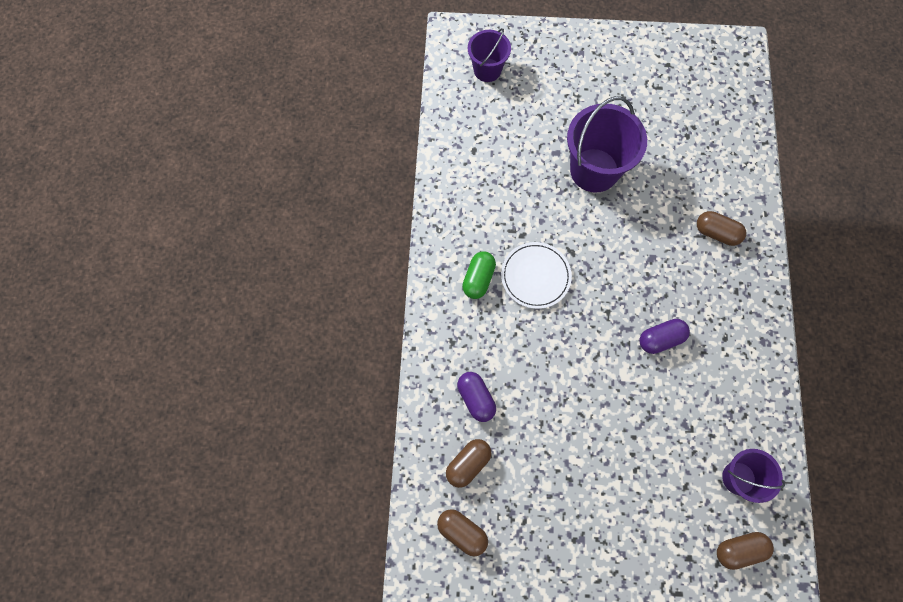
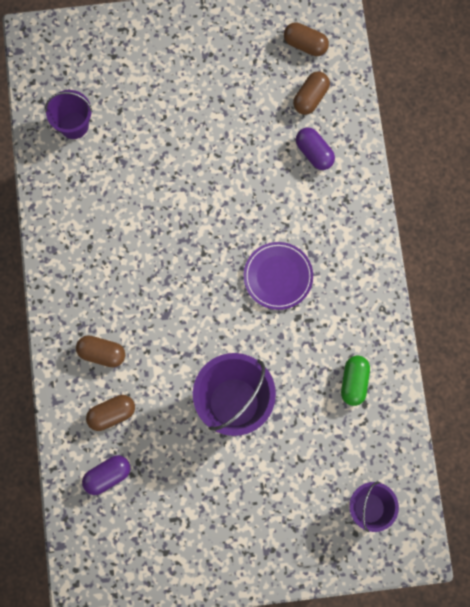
camera: 170 degrees right, 5 degrees up
(478, 279) = (333, 264): green capsule -> green capsule (354, 382)
(535, 276) = (278, 276): white plate -> purple plate
(660, 339) = (150, 235): purple capsule -> purple capsule (107, 476)
(739, 550) = (72, 69): brown capsule -> brown capsule (112, 414)

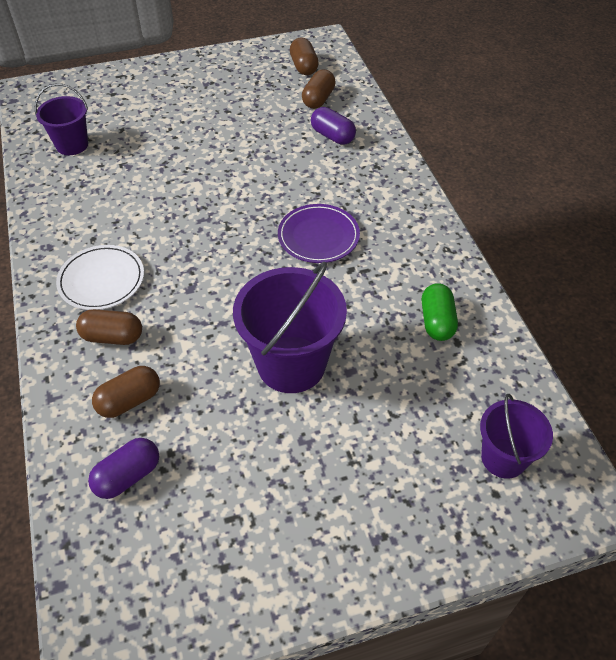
camera: 10 degrees left, 25 degrees down
(95, 294) = (101, 280): none -> white plate
(305, 44) = (304, 66): brown capsule -> brown capsule turned 60 degrees clockwise

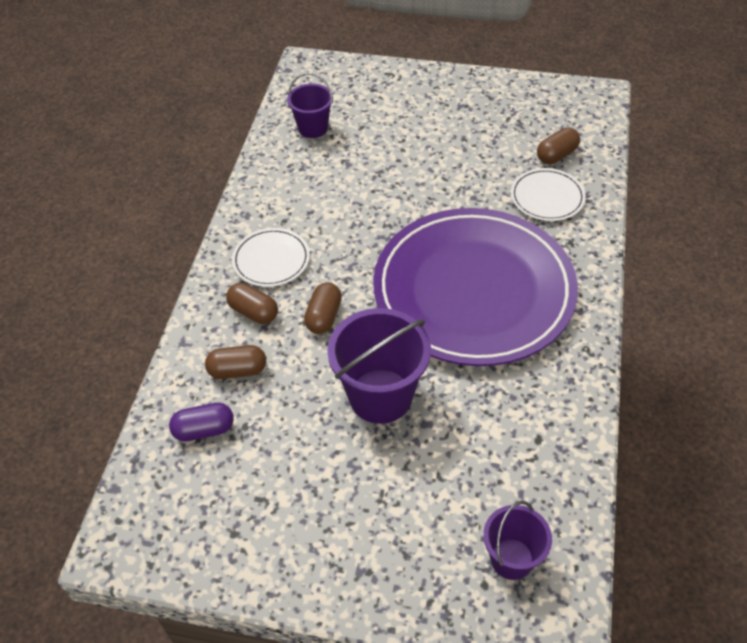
camera: 30 degrees right, 0 degrees up
(304, 66) = (563, 116): brown capsule -> brown capsule (324, 317)
(318, 236) = (473, 291): purple plate -> purple plate, size x2.50
(332, 136) = (547, 197): purple capsule -> white plate
(437, 321) = (531, 413): green capsule -> none

